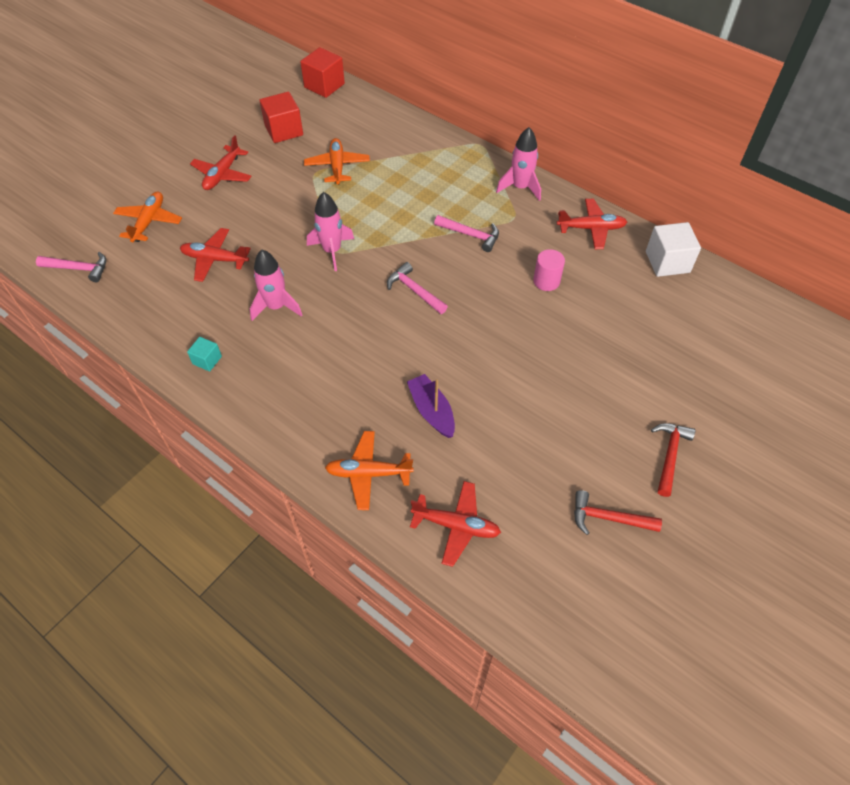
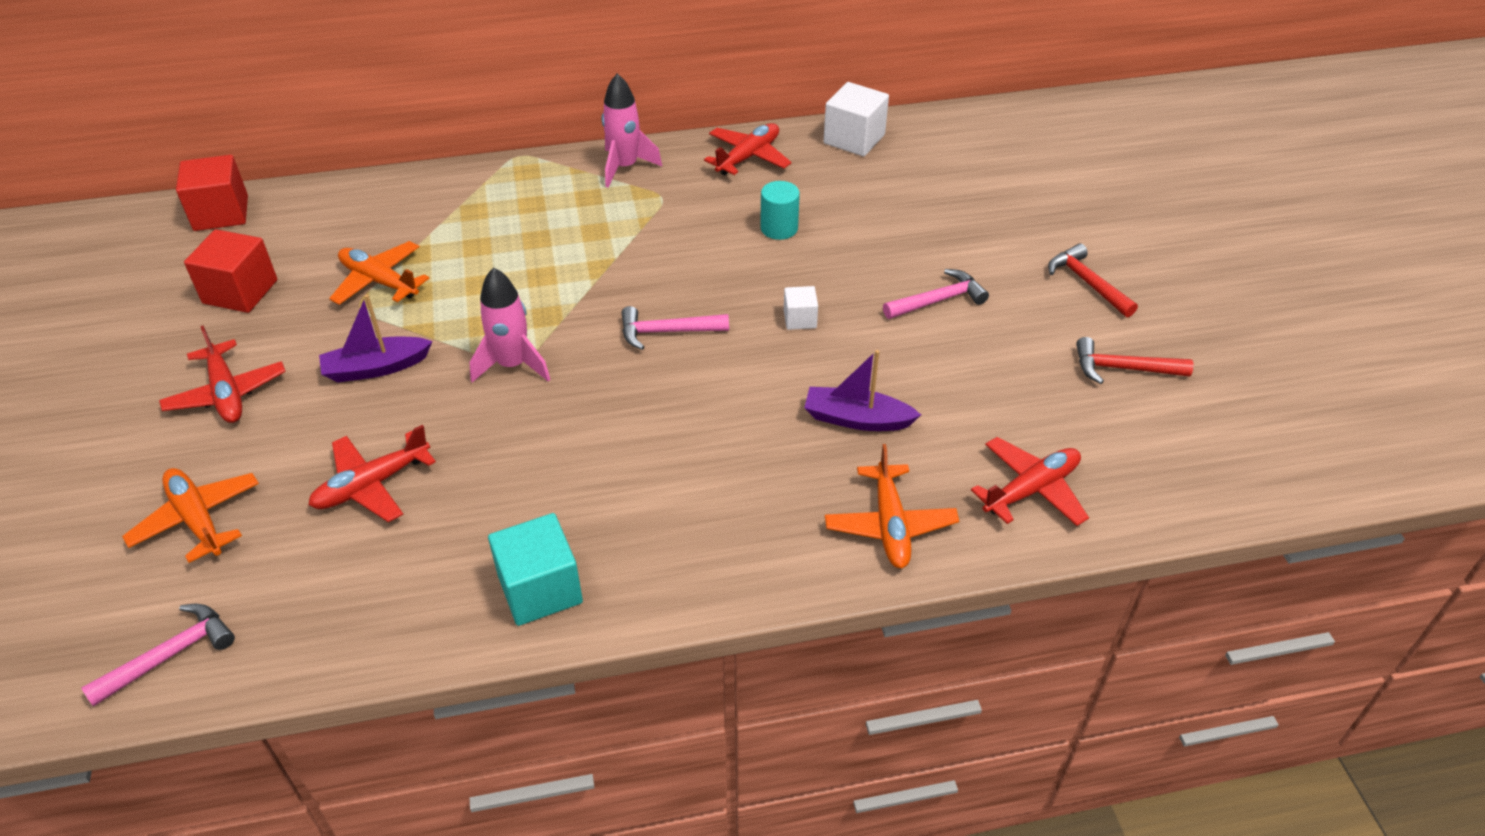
camera: 50 degrees left, 10 degrees down
(207, 360) = (540, 589): turquoise cube -> turquoise cube, size x1.83
(276, 307) = (536, 468): pink rocket -> none
(283, 207) = (376, 368): none -> purple boat
(368, 473) = (889, 525): orange plane -> orange plane turned 45 degrees counterclockwise
(471, 235) = (643, 241): pink hammer -> pink hammer (938, 300)
(483, 337) = (800, 319): none -> white cube
(546, 281) = (779, 228): pink cylinder -> turquoise cylinder
(608, 518) = (1123, 369): red hammer -> red hammer turned 45 degrees clockwise

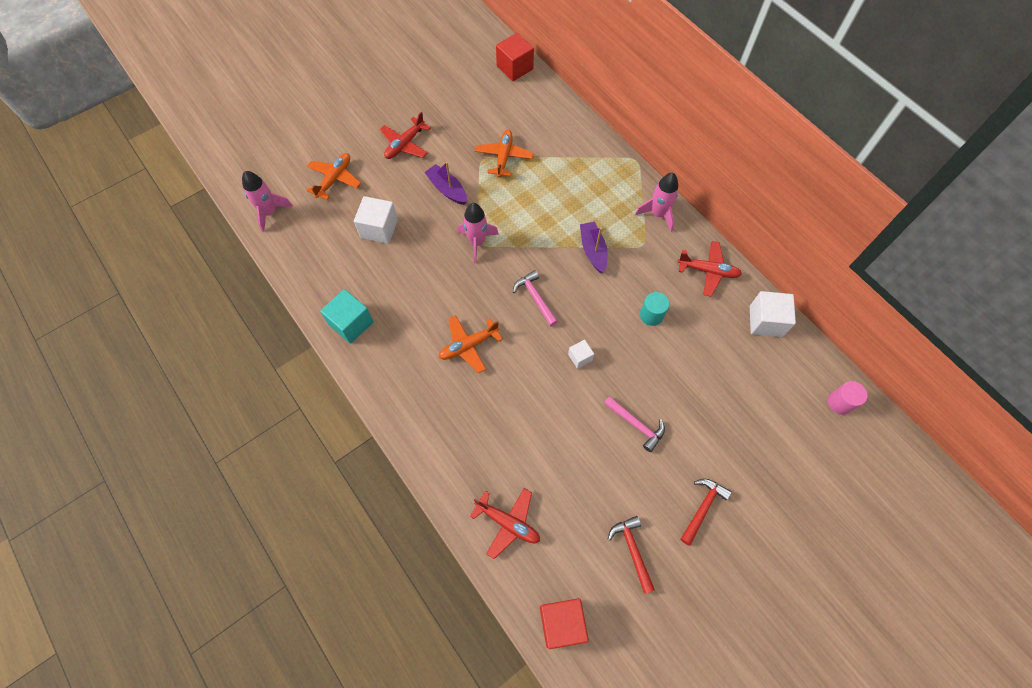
camera: 65 degrees right, 20 degrees up
(170, 655) = (270, 212): pink hammer -> pink rocket
(240, 292) = (467, 109): red cube -> red cube (562, 623)
(372, 485) = (379, 228): red plane -> white cube
(856, 419) = (517, 415): purple boat -> purple boat (593, 250)
(889, 525) = (452, 458): orange plane -> orange plane (468, 346)
(997, 126) = (840, 402): none -> pink cylinder

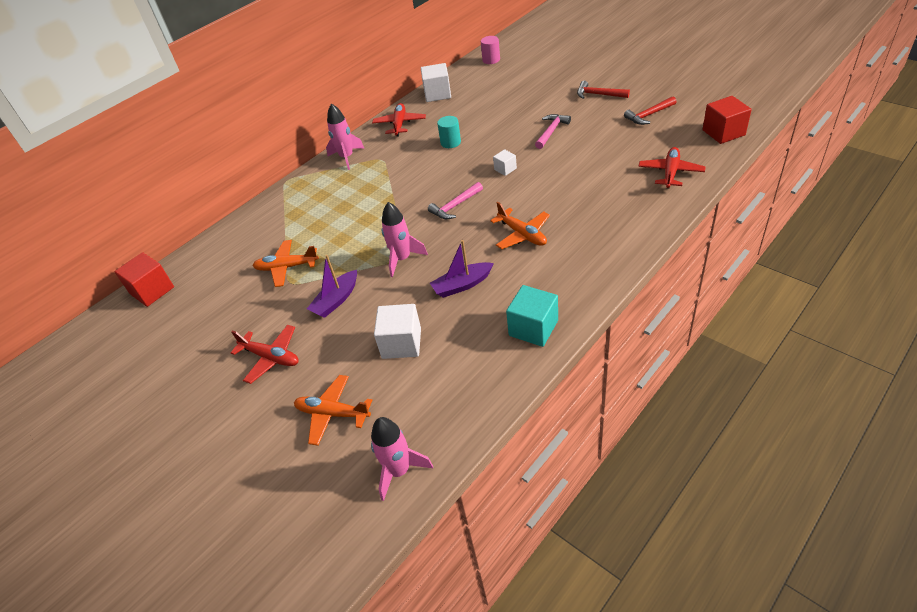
camera: 95 degrees left, 20 degrees down
(593, 250) = (393, 184): purple boat -> purple boat (462, 285)

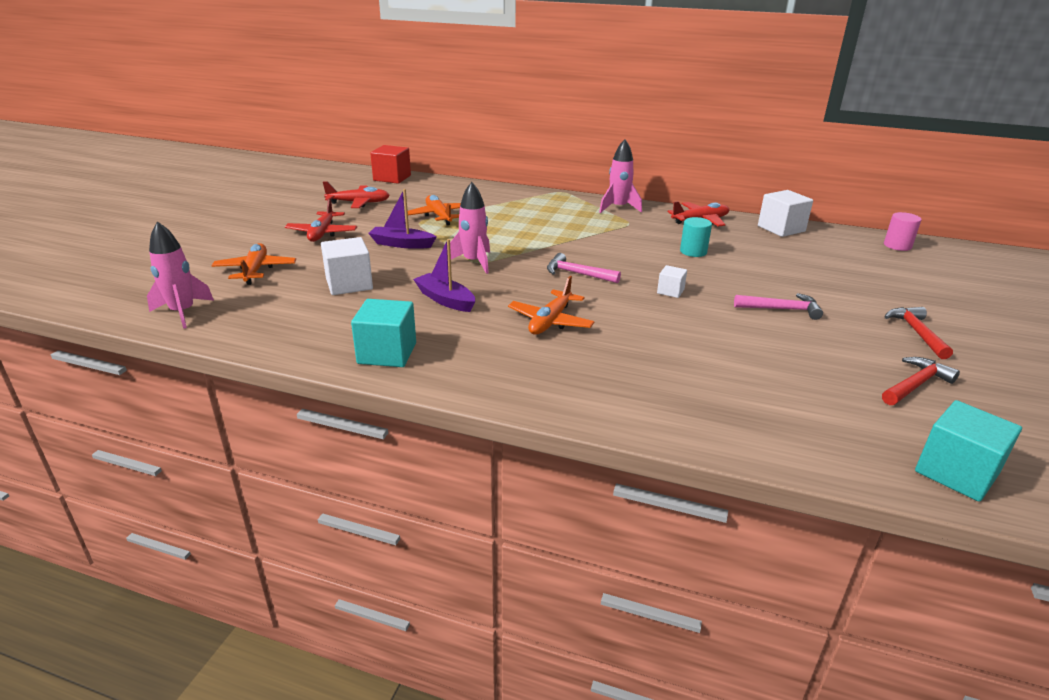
camera: 60 degrees right, 15 degrees down
(649, 115) = (915, 384): red hammer -> red hammer turned 105 degrees clockwise
(670, 173) = (777, 423): red plane -> red plane (359, 203)
(723, 132) = (956, 473): red cube -> turquoise cube

